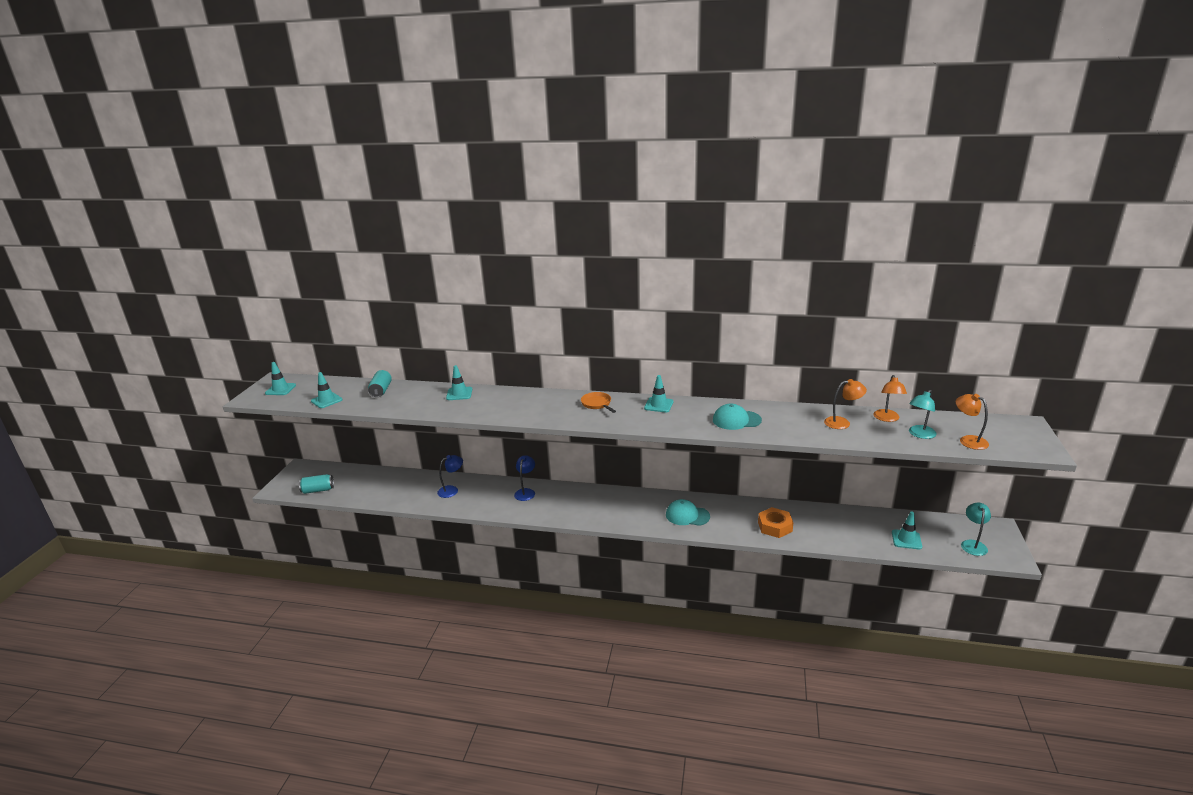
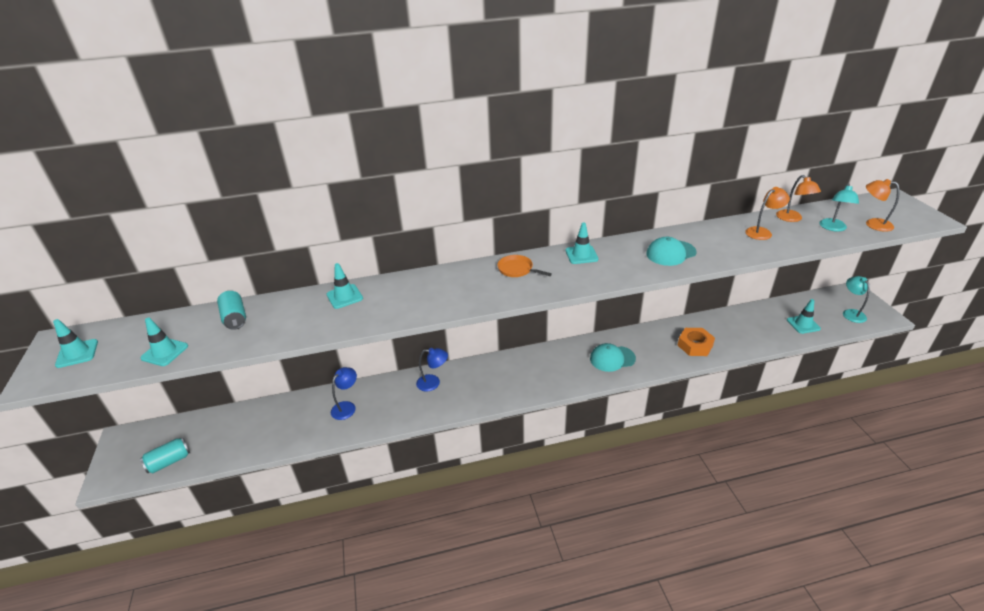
camera: 25 degrees left, 10 degrees up
(526, 492) = (433, 383): blue lamp -> blue lamp turned 105 degrees clockwise

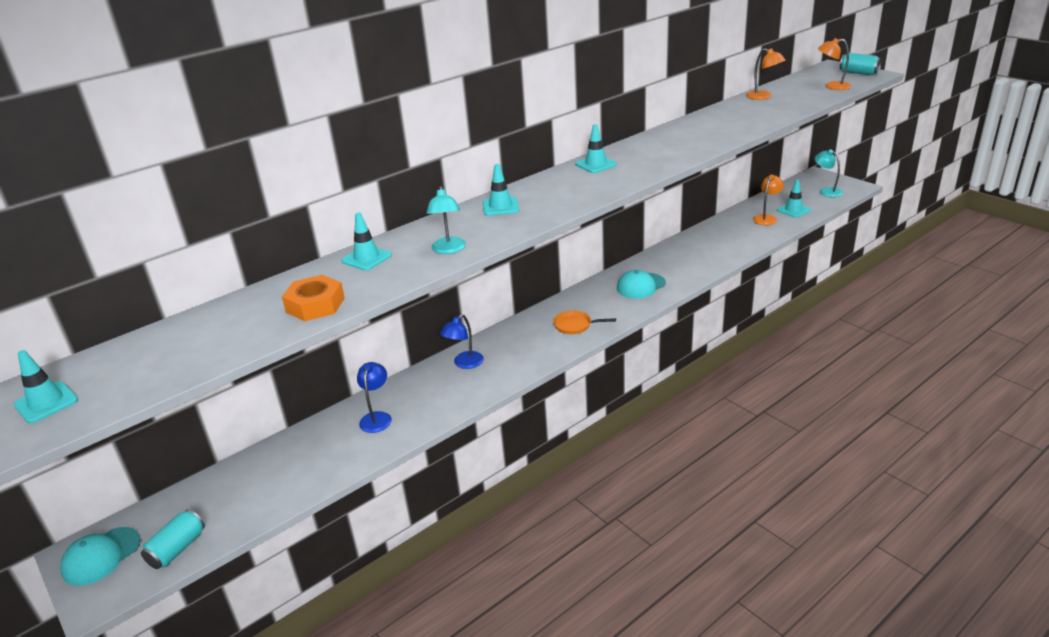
camera: 25 degrees left, 5 degrees down
(164, 352) = (182, 364): turquoise traffic cone -> turquoise traffic cone (500, 207)
(235, 318) = (243, 311): turquoise can -> turquoise can (858, 73)
(433, 383) = (464, 364): blue lamp -> blue lamp turned 150 degrees clockwise
(517, 269) = (541, 190): orange pan -> orange pan (575, 325)
(671, 253) = (680, 144): turquoise cap -> turquoise cap (101, 556)
(695, 345) = (711, 253): orange nut -> orange nut (315, 305)
(762, 232) = (746, 111): orange lamp -> orange lamp (766, 218)
(833, 228) = (803, 96): turquoise lamp -> turquoise lamp (448, 250)

